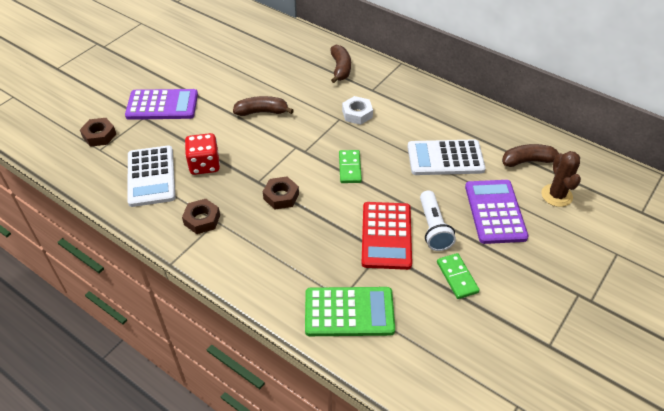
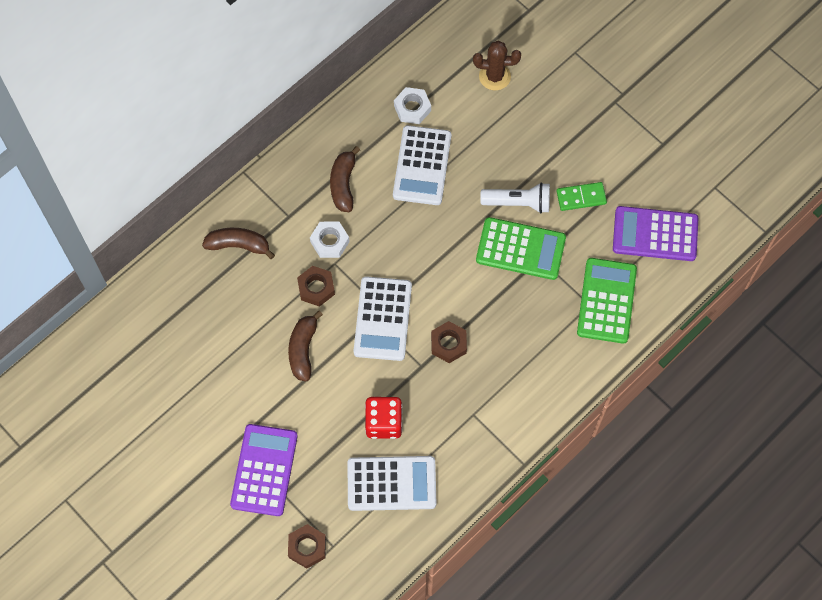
camera: 80 degrees left, 20 degrees up
(202, 219) = (468, 429): brown nut -> brown nut (316, 288)
(296, 152) = (383, 319): none -> white calculator
(349, 168) = (418, 266): green domino -> none
(386, 235) = (520, 249): red calculator -> green calculator
(495, 212) = (506, 140): purple calculator -> purple calculator (655, 234)
(497, 145) = (412, 108): none -> white nut
(528, 161) = (442, 86): brown banana -> brown banana (343, 184)

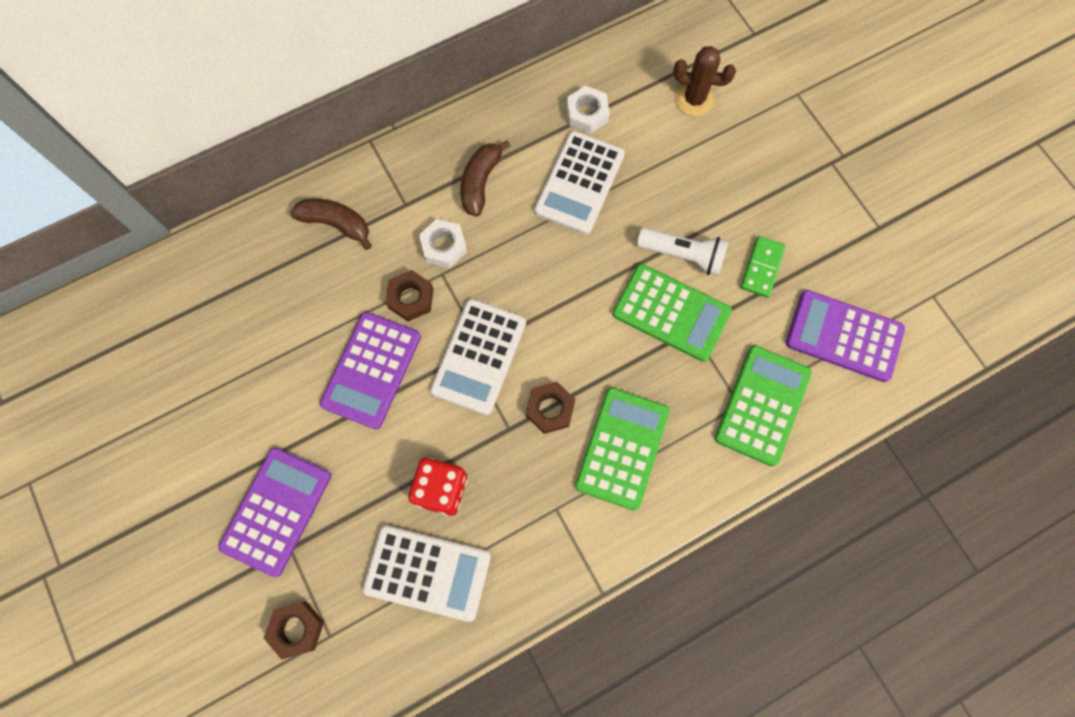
camera: 15 degrees right, 5 degrees up
(303, 350) = (372, 370): brown banana -> purple calculator
(510, 358) = (622, 448): none -> green calculator
(581, 197) = (762, 268): green domino -> green domino turned 75 degrees counterclockwise

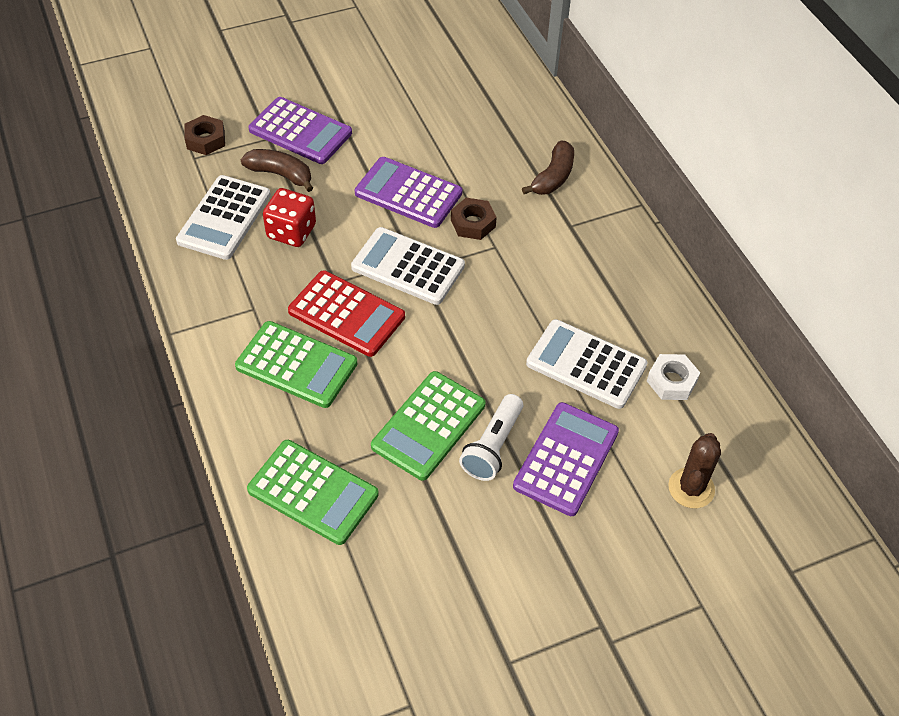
camera: 95 degrees right, 20 degrees down
(444, 246) = (523, 250): white nut -> none
(480, 182) = (591, 283): brown banana -> brown banana (280, 174)
(550, 409) = (346, 314): brown nut -> red calculator
(762, 268) = (469, 521): green domino -> none
(843, 336) = (375, 590): purple calculator -> purple calculator (566, 459)

